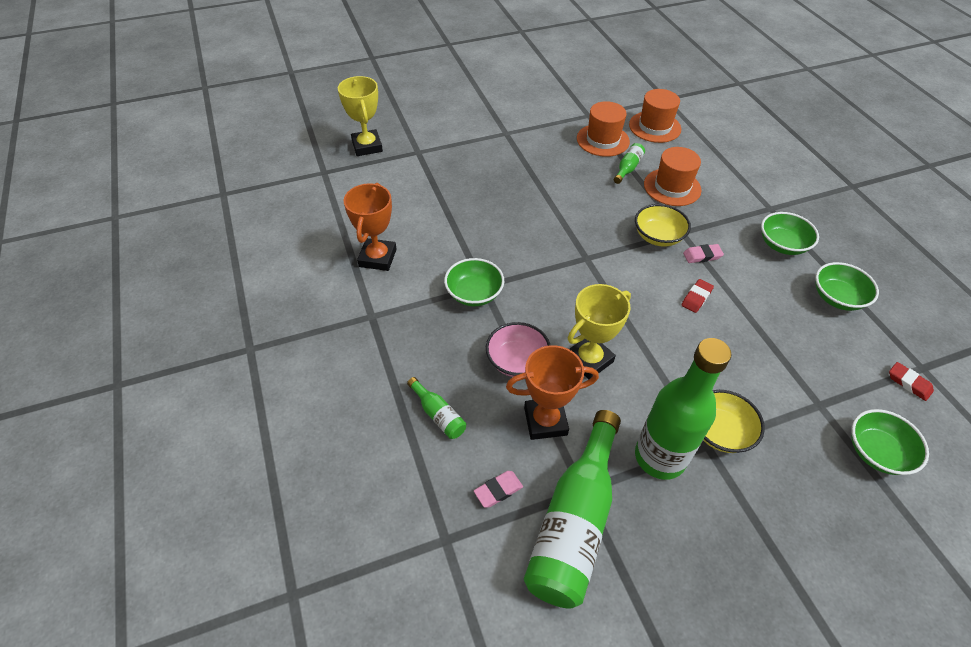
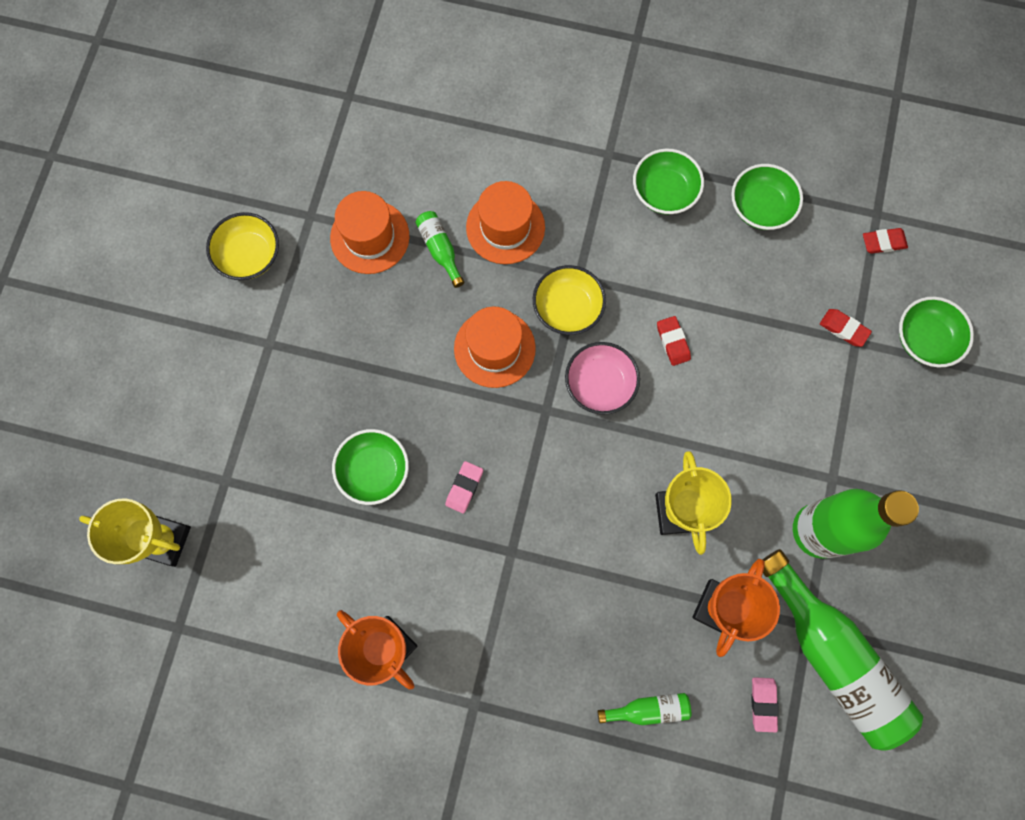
camera: 55 degrees left, 25 degrees up
(474, 293) = (516, 569): green bowl -> green bowl (374, 470)
(517, 361) = (634, 585): pink bowl -> pink bowl (600, 384)
(654, 127) = (391, 156): orange hat -> orange hat (494, 348)
(702, 256) = (624, 286): pink eraser -> pink eraser (464, 488)
(720, 431) = (827, 454): yellow bowl -> yellow bowl (249, 255)
(819, 392) = (843, 329): none -> red eraser

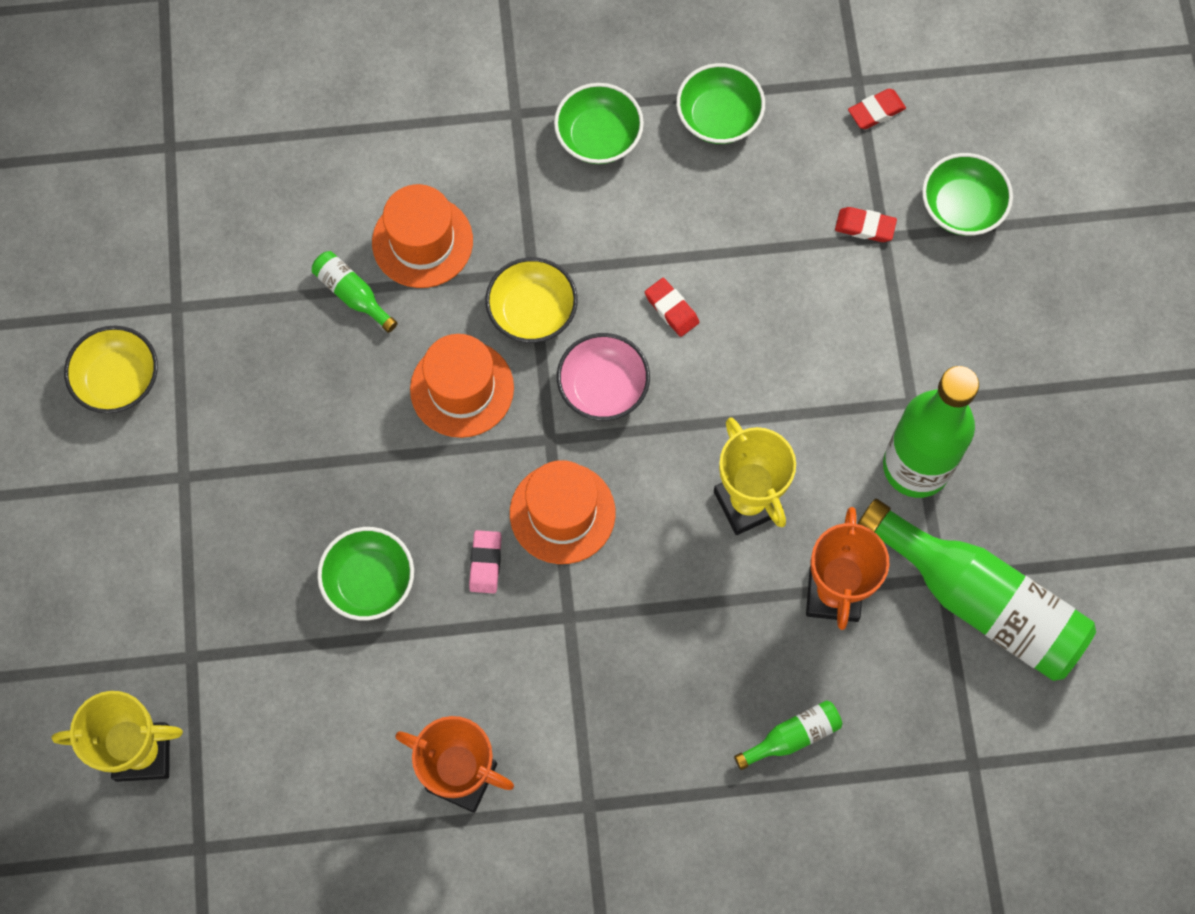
camera: 20 degrees left, 5 degrees down
(370, 237) = (260, 308): orange hat -> orange hat (562, 513)
(763, 704) = (921, 683): pink eraser -> none

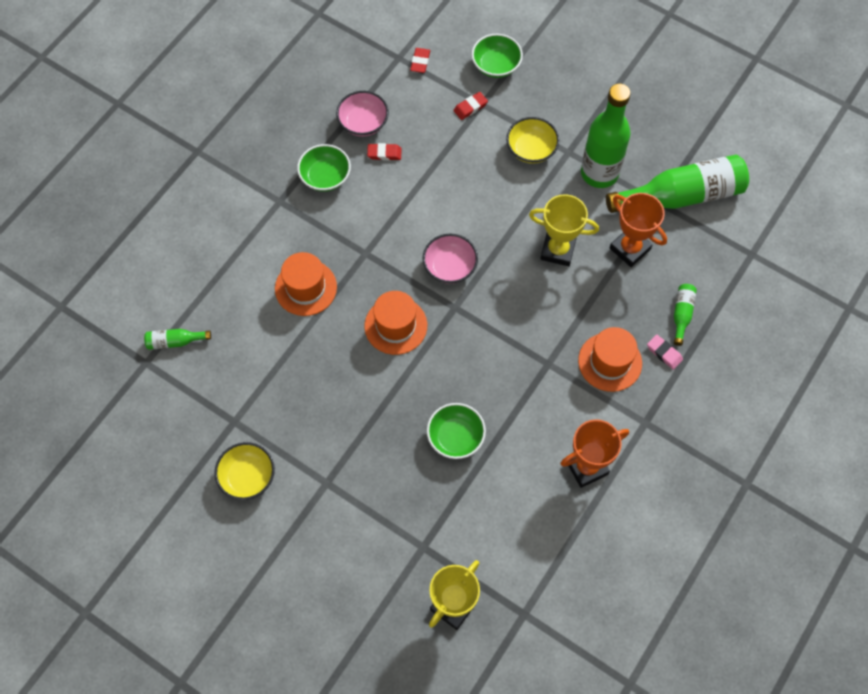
camera: 50 degrees left, 5 degrees down
(352, 294) = (303, 337): green bottle -> green bottle (175, 341)
(485, 563) = (491, 379): pink eraser -> pink eraser (664, 353)
(532, 312) = (385, 268): yellow bowl -> yellow bowl (531, 149)
(562, 513) = (495, 329): orange hat -> orange hat (610, 362)
(671, 309) = (438, 211): red eraser -> red eraser (384, 153)
(718, 117) = (363, 123): green bowl -> pink bowl

